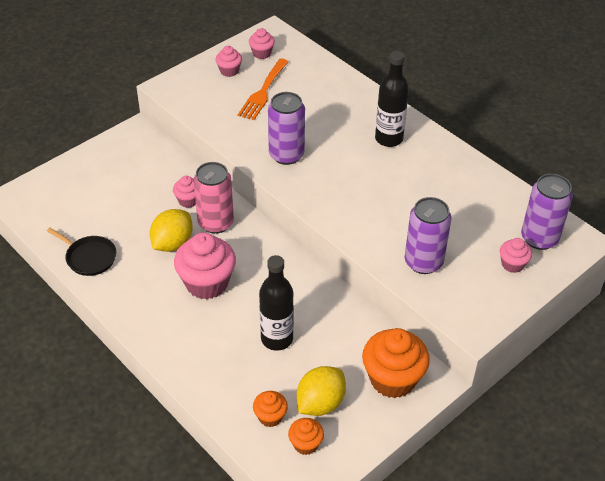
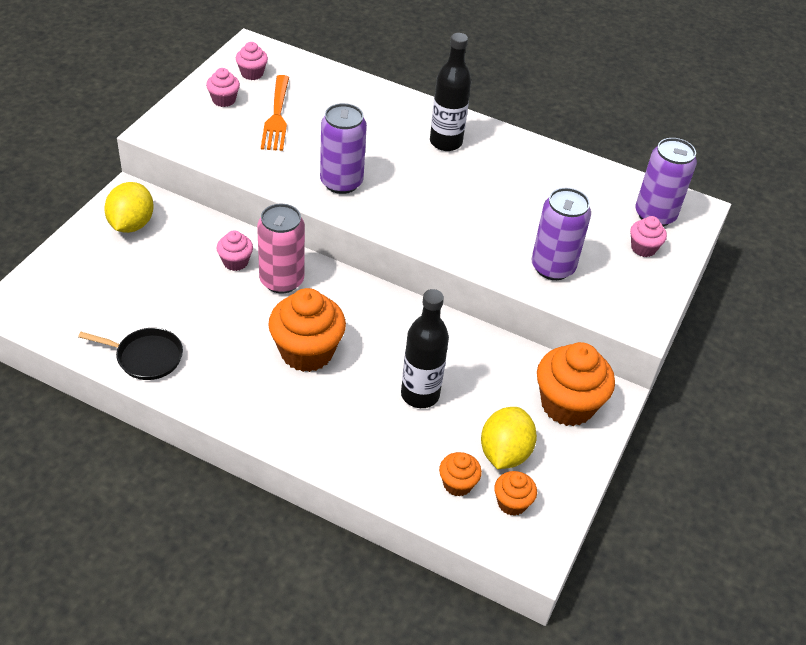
camera: 25 degrees left, 0 degrees up
(172, 243) = (242, 316): yellow lemon -> yellow lemon (131, 224)
(207, 283) = (307, 352): pink cupcake -> orange cupcake

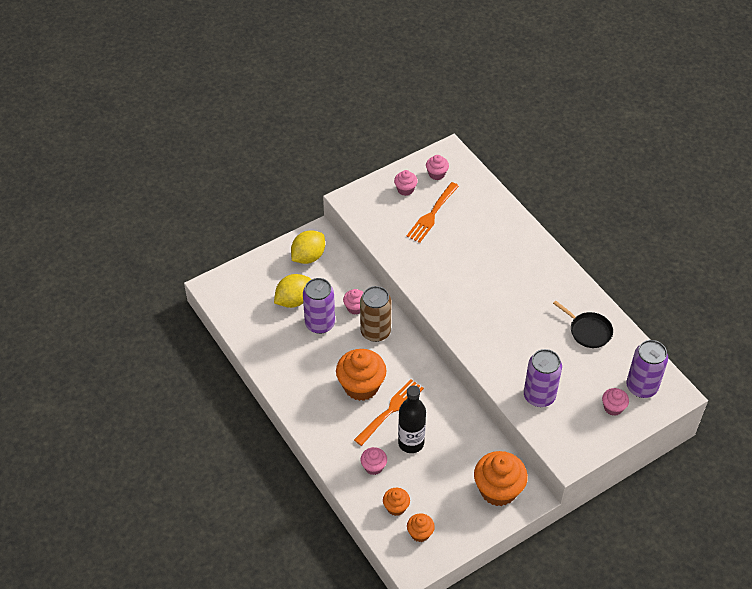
camera: 35 degrees right, 5 degrees up
(146, 357) = (268, 350): black pan -> black pan (588, 331)
(282, 280) = (375, 332): pink can -> brown can
(341, 182) = (442, 280): purple can -> purple can (320, 324)
(366, 365) = (391, 410): none -> orange fork
(392, 445) = (373, 467): none -> pink cupcake
(445, 142) = (533, 275): black bottle -> none
(504, 453) = (437, 502): yellow lemon -> yellow lemon (294, 300)

